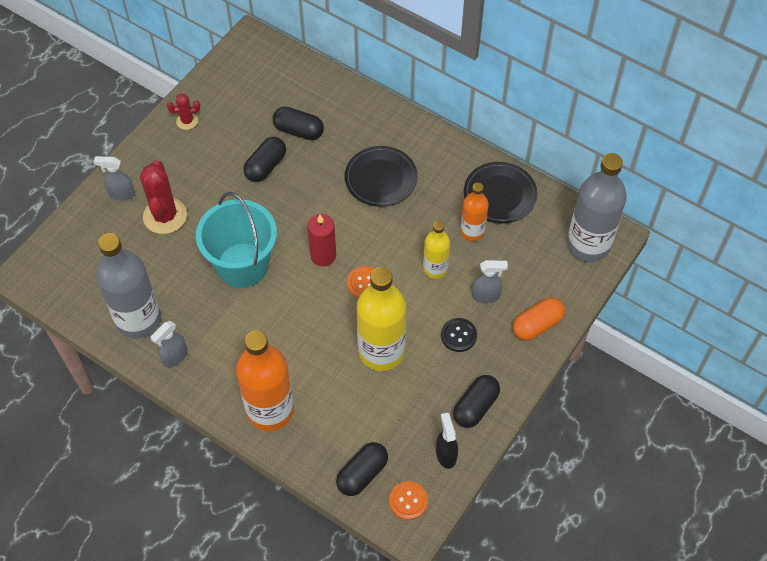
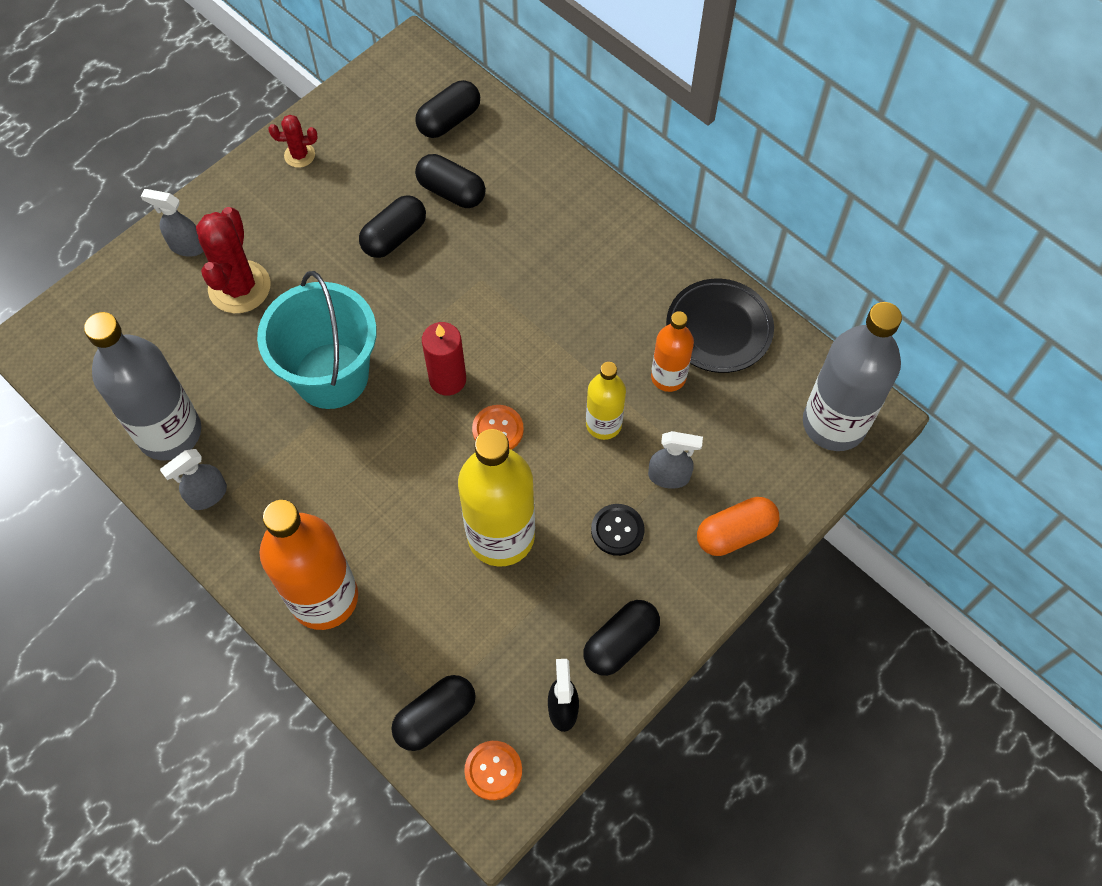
camera: 10 degrees right, 5 degrees up
(286, 83) = (449, 120): none -> black capsule
(381, 179) = (553, 279): black plate -> none

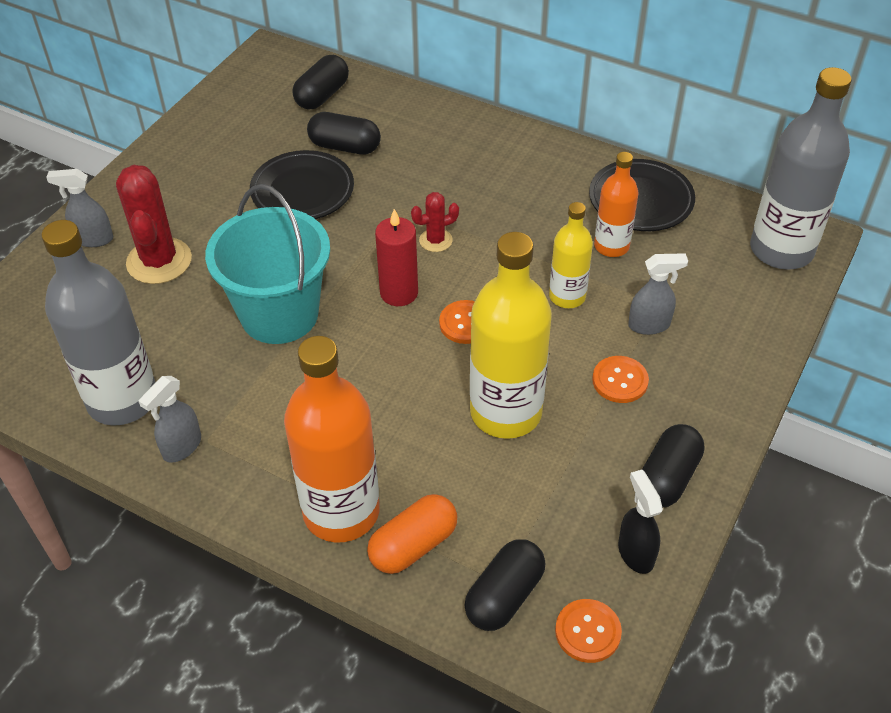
camera: 15 degrees left, 15 degrees down
(299, 155) = (186, 147): red cactus -> red cactus (435, 240)
(394, 237) = (302, 191): black capsule -> black plate
(617, 530) = (620, 381): black button -> orange button
(735, 533) = (734, 357): orange capsule -> orange capsule (413, 545)

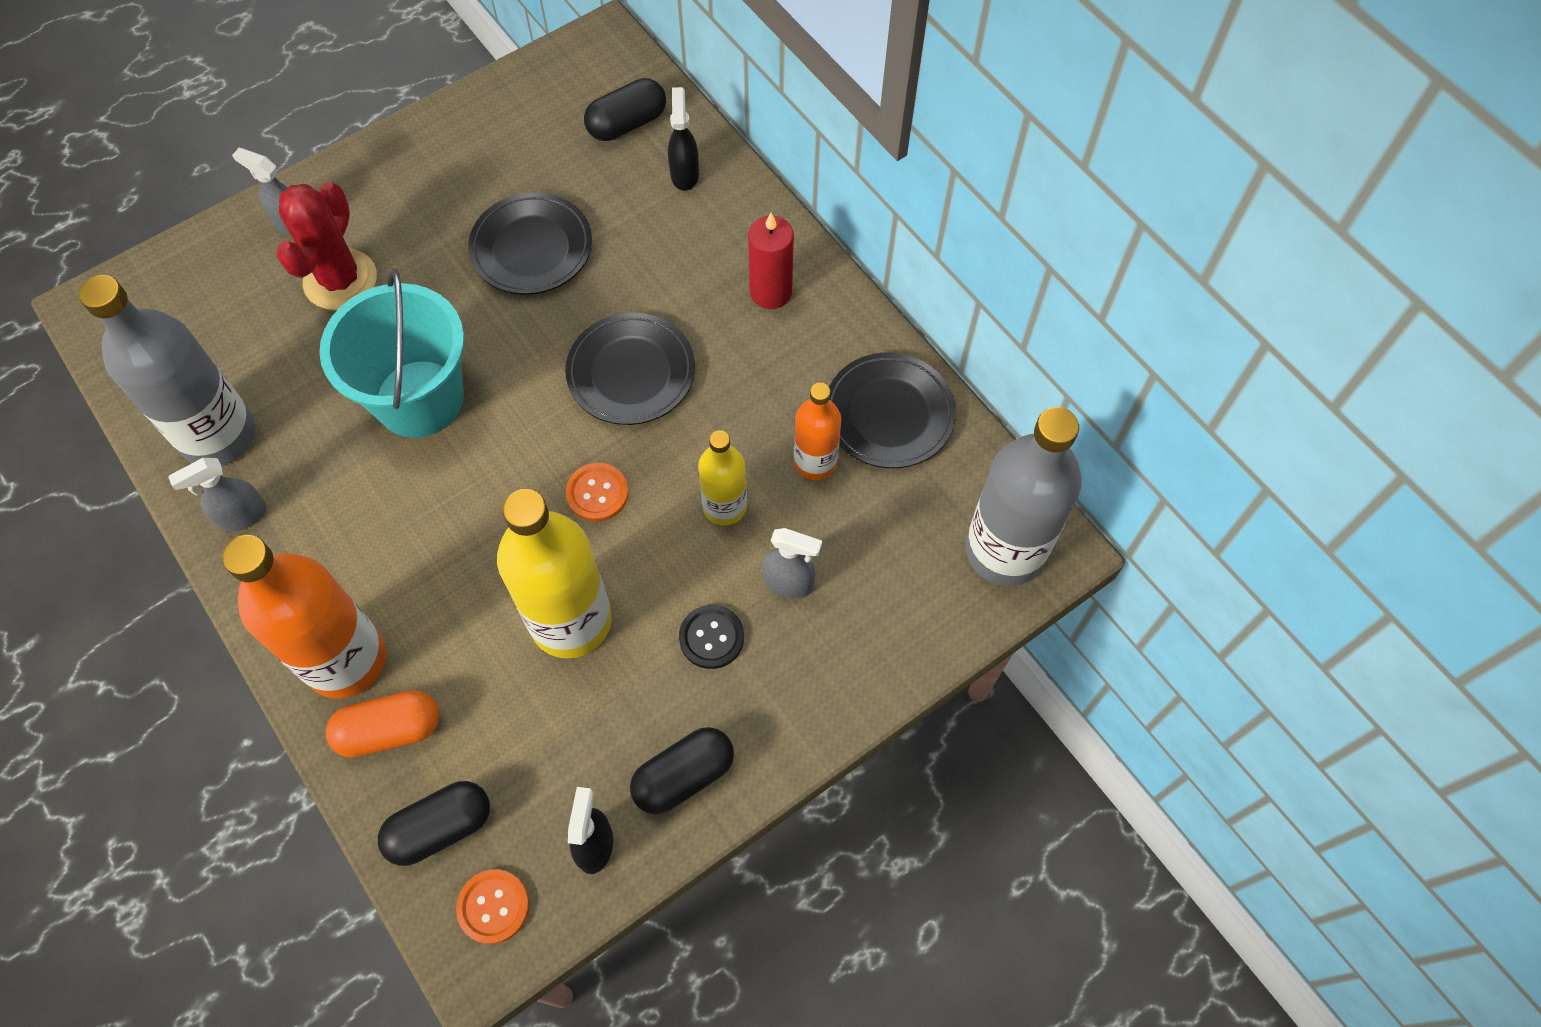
camera: 25 degrees right, 15 degrees up
(345, 147) = (610, 206): black capsule -> none
(387, 111) = (684, 174): none -> black spray bottle
(399, 293) = (553, 424): red candle -> red candle (770, 292)
(435, 240) = (631, 373): red cactus -> black plate
(620, 381) = (711, 637): orange button -> black button

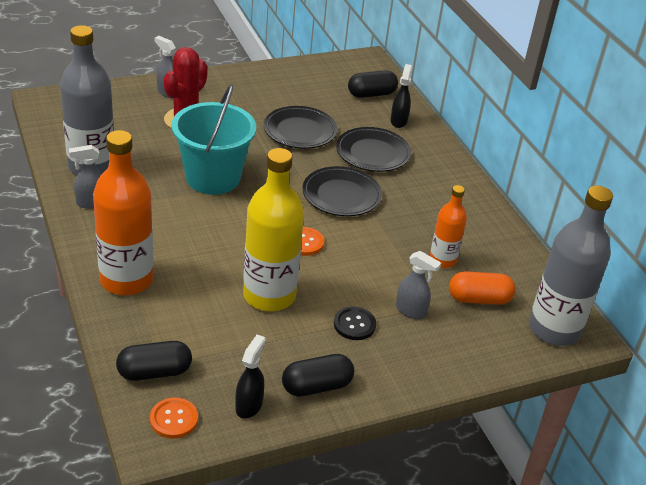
camera: 10 degrees right, 25 degrees down
(390, 730) = (140, 318): orange capsule -> orange capsule (479, 299)
(724, 506) = (380, 267): yellow bottle -> none
(770, 292) = (436, 180): red candle -> none
(889, 414) = (494, 249): black plate -> black plate (373, 153)

